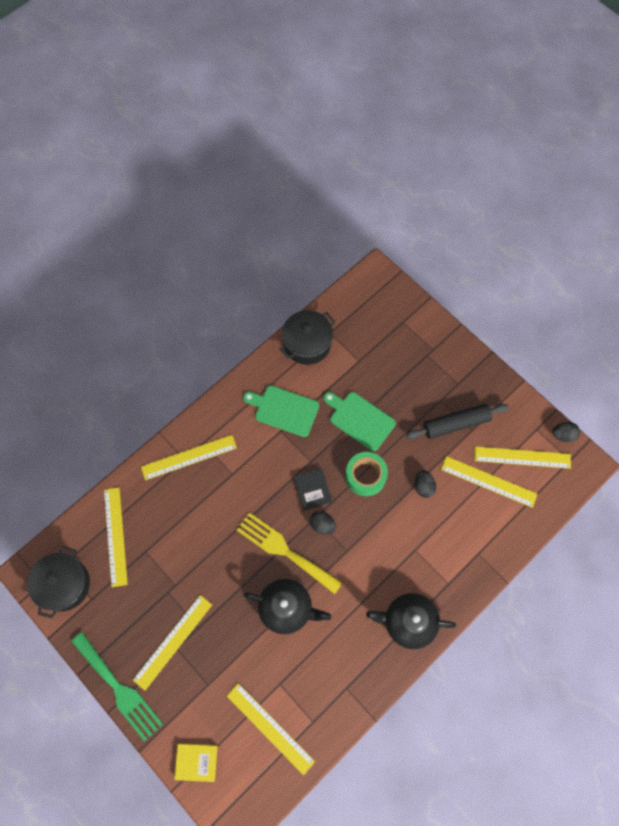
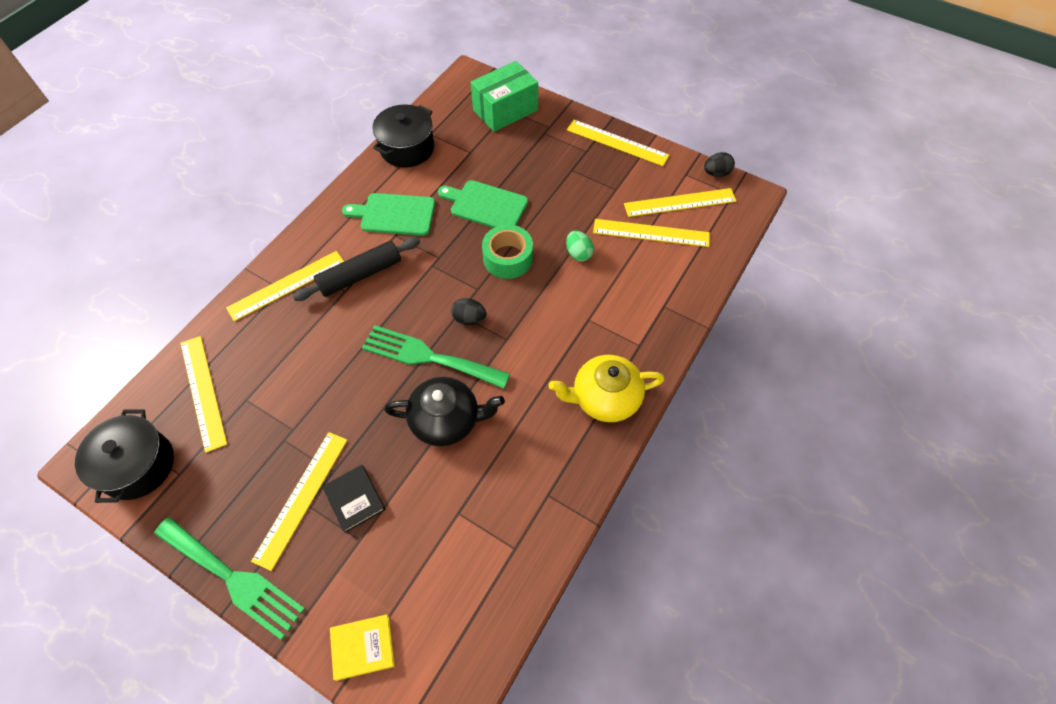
camera: 15 degrees left, 10 degrees down
(270, 728) = (458, 572): yellow ruler -> yellow ruler (617, 142)
(284, 551) = (429, 357): yellow fork -> green fork
(312, 490) = (448, 285): black book -> black book (354, 499)
(399, 322) = (505, 110): none -> green box
(408, 622) = (604, 398): black teapot -> yellow teapot
(423, 486) = (578, 253): black egg -> green egg
(456, 423) = (596, 187): black rolling pin -> black rolling pin (360, 275)

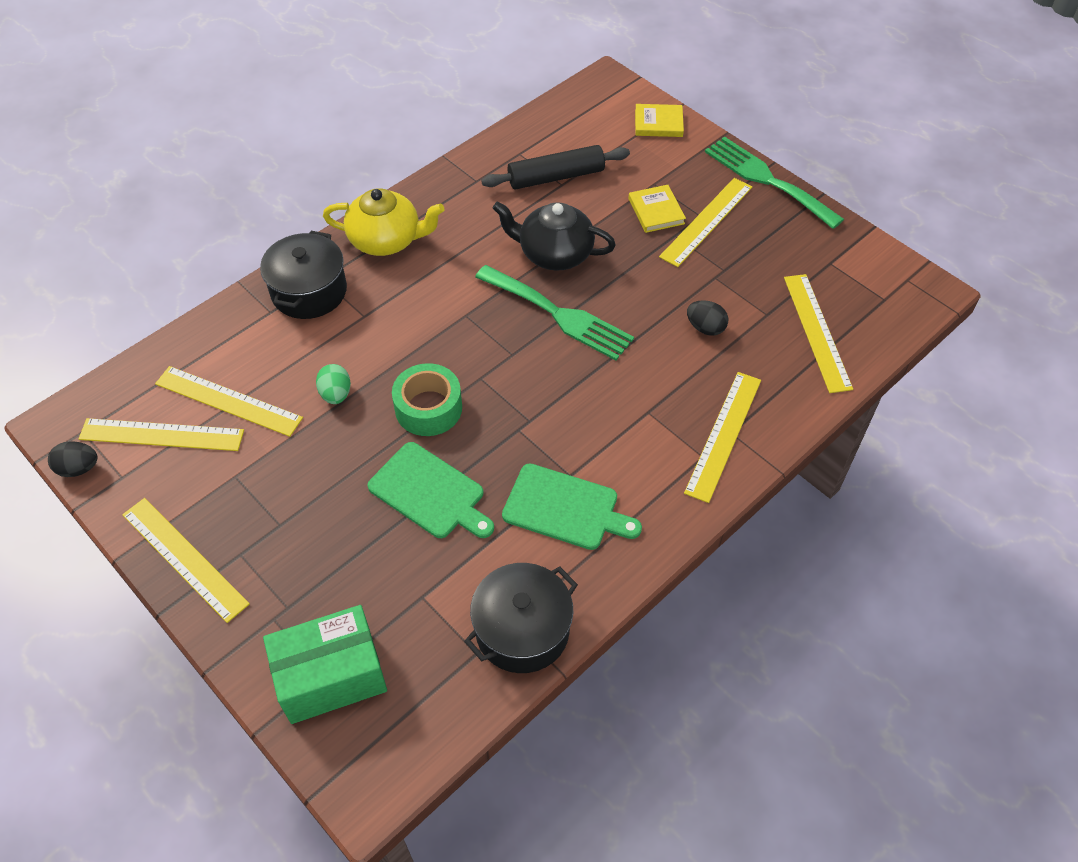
camera: 165 degrees left, 5 degrees down
(138, 465) = (874, 277): black pot -> black pot (309, 291)
(287, 285) = (723, 435): yellow ruler -> yellow ruler turned 45 degrees counterclockwise
(354, 499) = (656, 211): black book -> yellow book
(360, 275) = (626, 428): black rolling pin -> black rolling pin (556, 177)
(469, 319) = (501, 345): black egg -> black egg (705, 328)

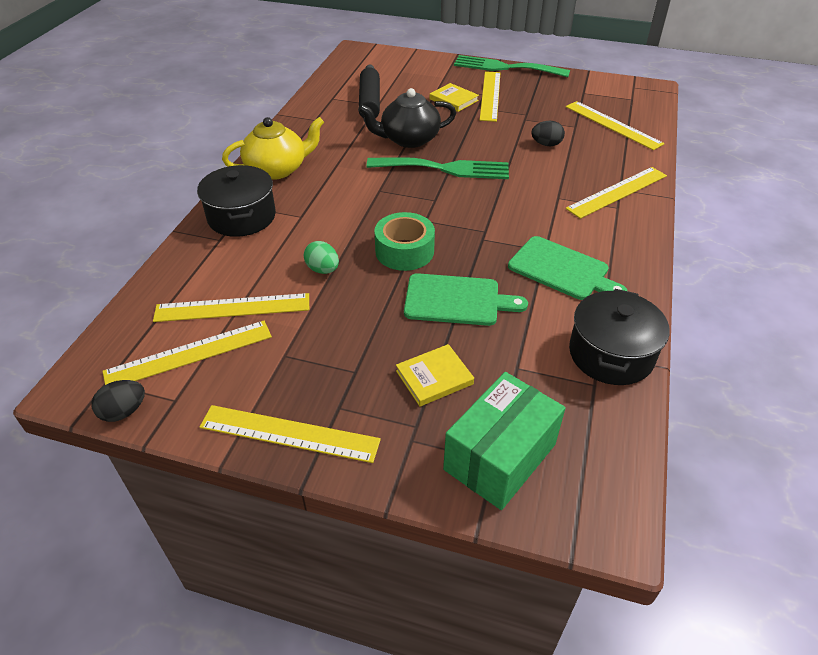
camera: 30 degrees left, 10 degrees down
(556, 177) = (370, 102): black rolling pin -> black rolling pin turned 45 degrees counterclockwise
(565, 508) = (562, 270): green cutting board -> green cutting board turned 45 degrees clockwise
(658, 123) = (410, 60): yellow book -> yellow book (434, 377)
(723, 435) = (617, 192): yellow ruler -> yellow ruler turned 60 degrees clockwise

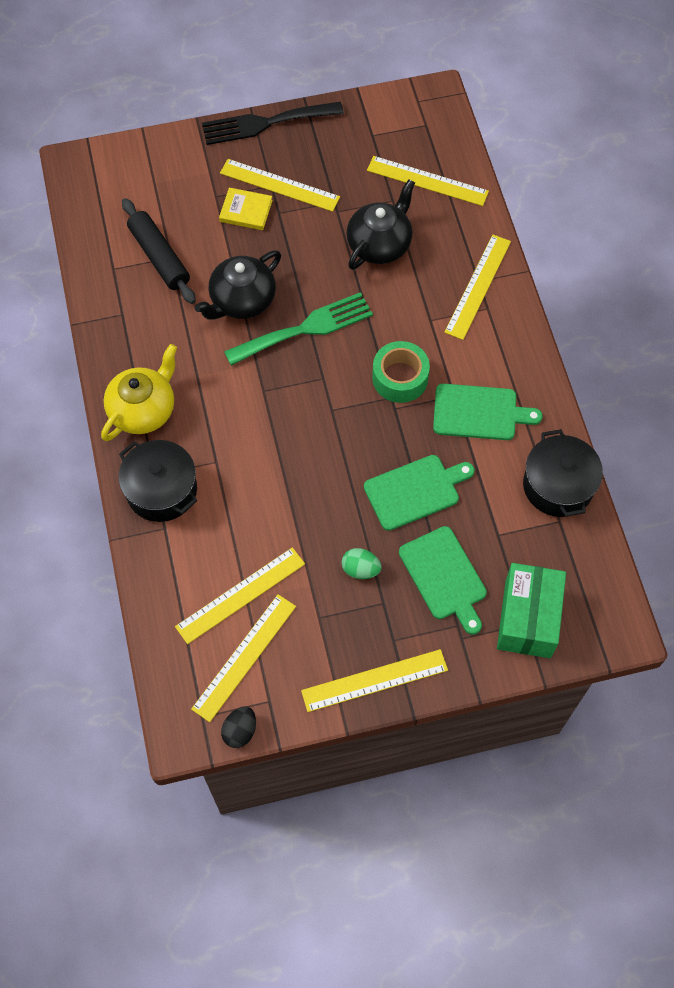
camera: 30 degrees left, 20 degrees up
(323, 269) = (284, 515): green egg -> green egg (360, 569)
(404, 251) = (338, 457): green tape -> green tape (400, 378)
(434, 377) = (444, 576): yellow book -> green cutting board
(490, 95) = (279, 185): yellow ruler -> yellow ruler turned 45 degrees counterclockwise
(505, 67) = (265, 123): green fork -> black fork
(546, 144) = (380, 244): black egg -> black teapot

